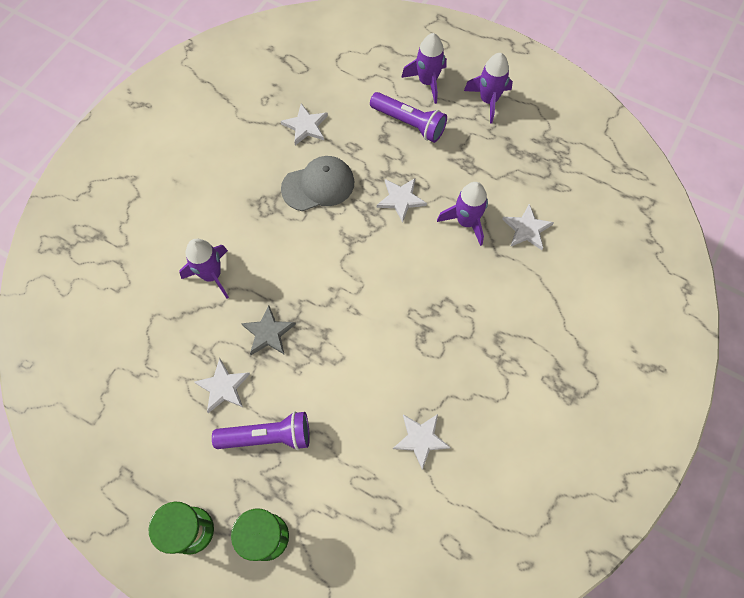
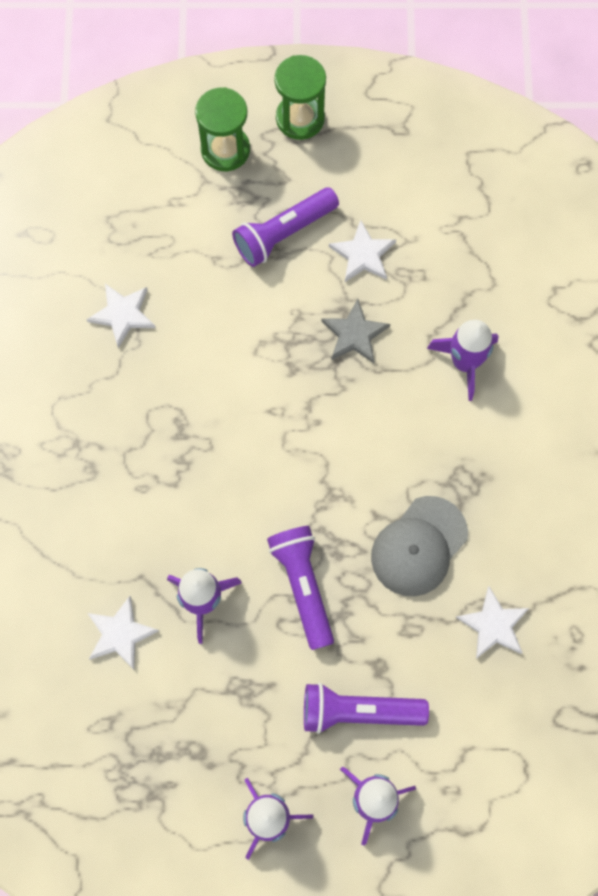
camera: 150 degrees right, 5 degrees up
(401, 199) = (303, 586): white star -> purple flashlight

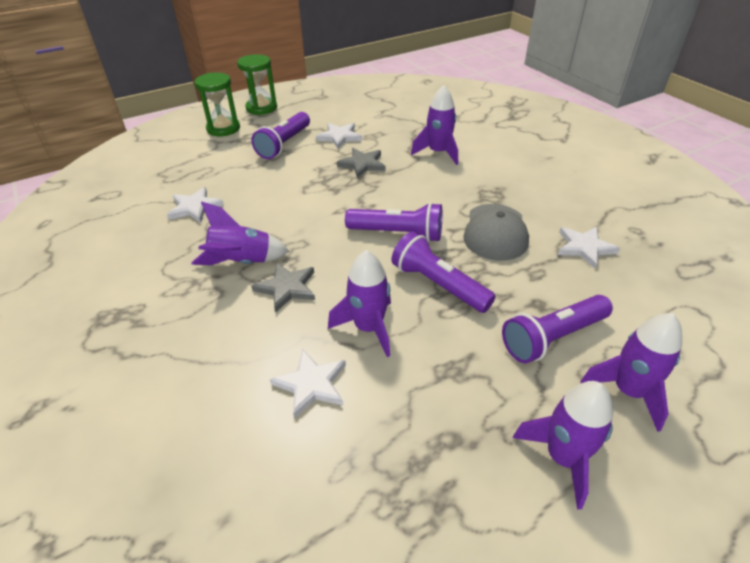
camera: 30 degrees left, 30 degrees down
(132, 440) = (241, 262): none -> purple rocket
(157, 504) = (286, 288): none -> grey star
(313, 487) = (398, 233): none -> purple flashlight

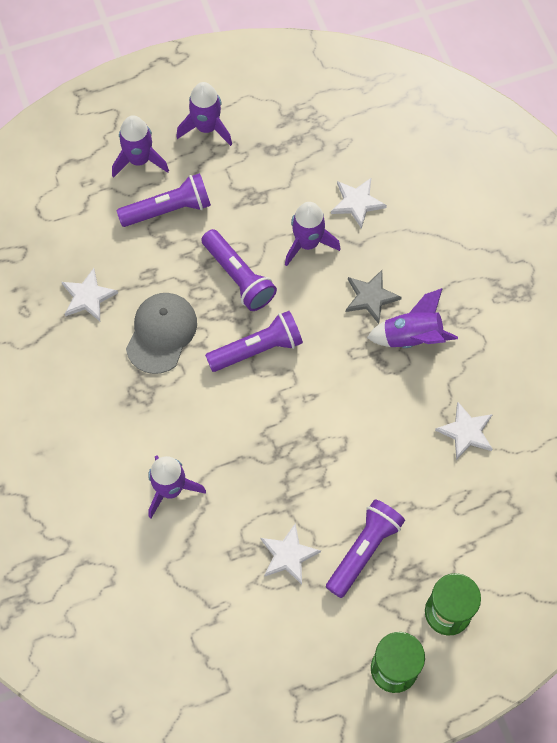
camera: 170 degrees left, 25 degrees up
(362, 164) = (270, 482): grey star -> none
(398, 233) = (257, 349): purple flashlight -> purple flashlight turned 135 degrees clockwise

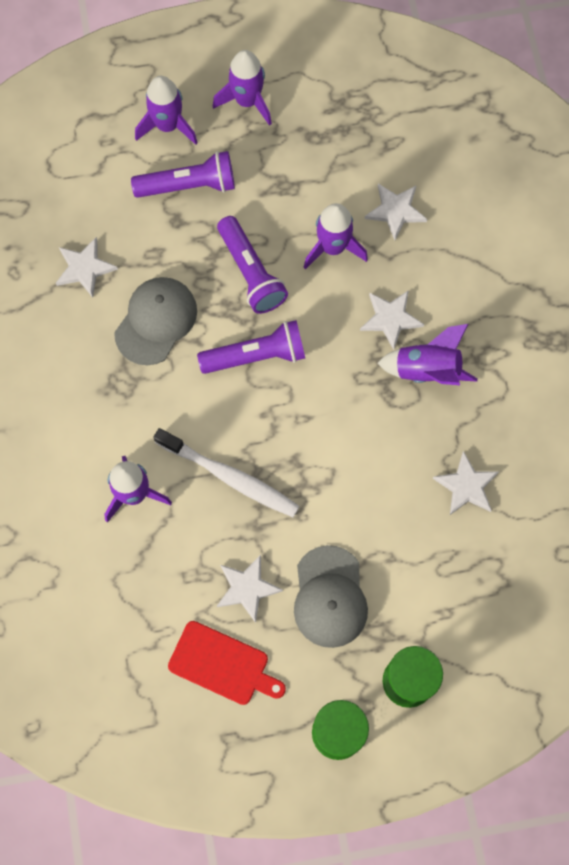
camera: 10 degrees right, 5 degrees up
(254, 459) = (230, 477): none -> white toothbrush
(279, 627) = (222, 665): none -> red cutting board
(364, 550) = (329, 597): purple flashlight -> grey cap
(371, 297) = (390, 319): grey star -> white star

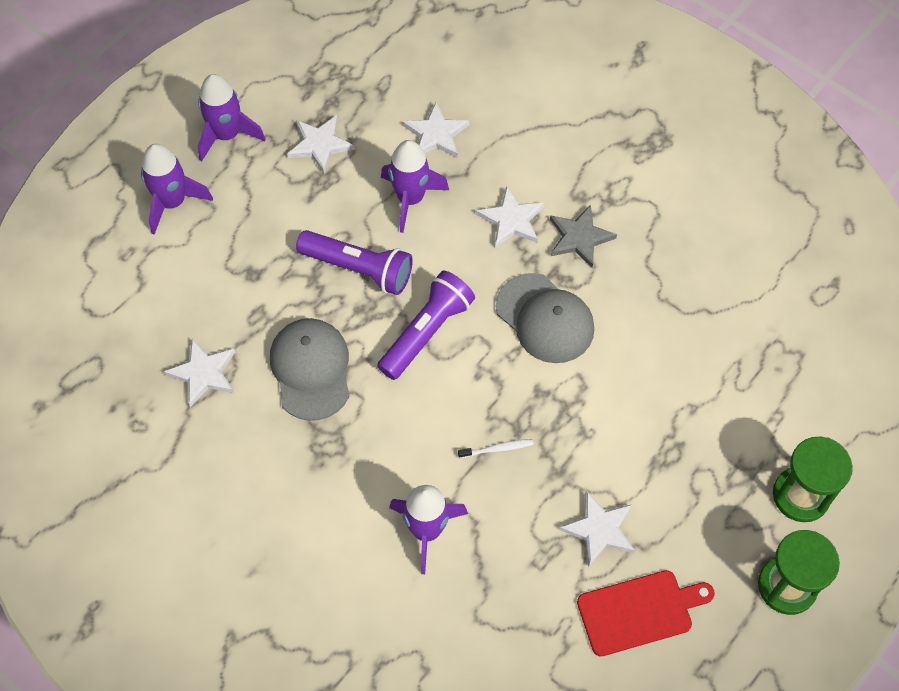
camera: 40 degrees left, 10 degrees down
(189, 185) = (237, 237): purple flashlight -> none
(230, 477) = (497, 449): white toothbrush -> white toothbrush, size x0.42
(329, 597) = (674, 480): grey cap -> grey cap (545, 319)
(427, 370) = (579, 238): purple rocket -> grey star
(466, 486) = (696, 304): white star -> white star (320, 145)

